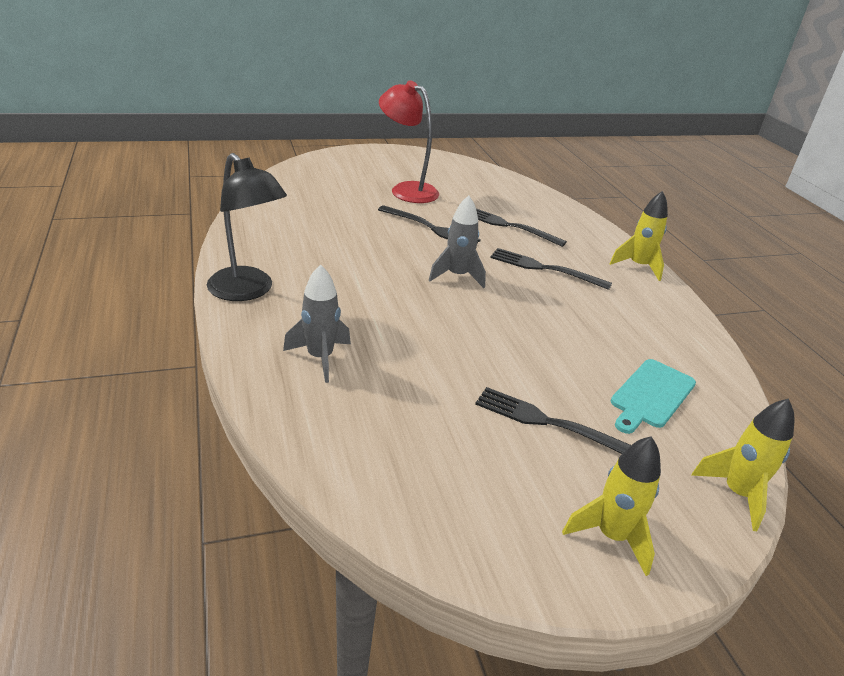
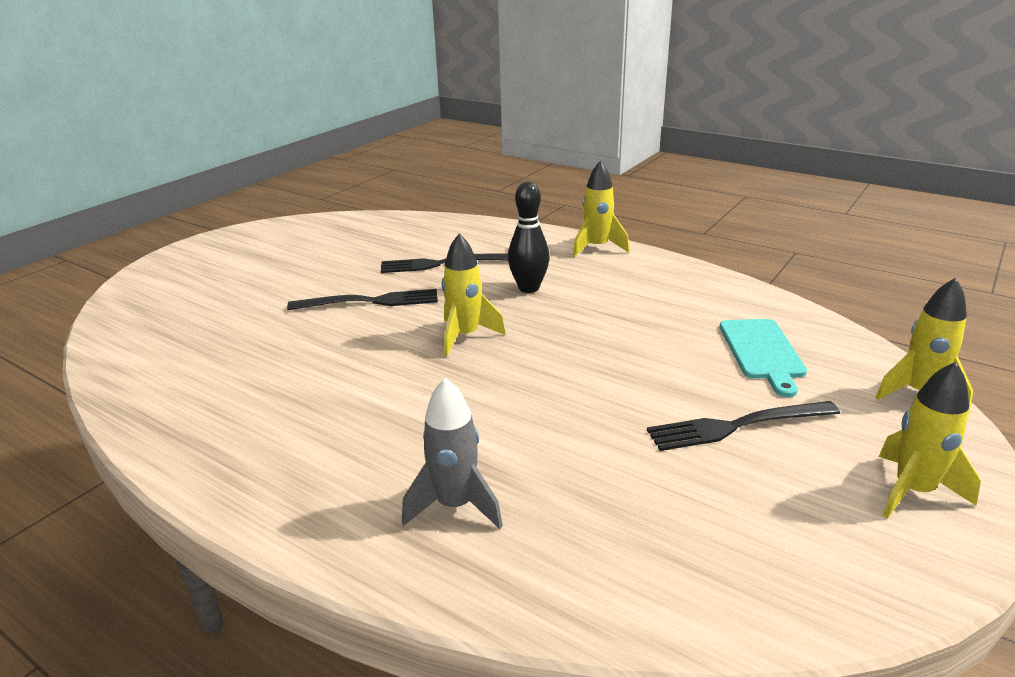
camera: 35 degrees left, 5 degrees down
(248, 291) = (259, 484): black lamp -> none
(406, 190) = (288, 274): red lamp -> none
(457, 276) = (465, 336): grey rocket -> yellow rocket
(543, 268) = (529, 288): black fork -> black bowling pin

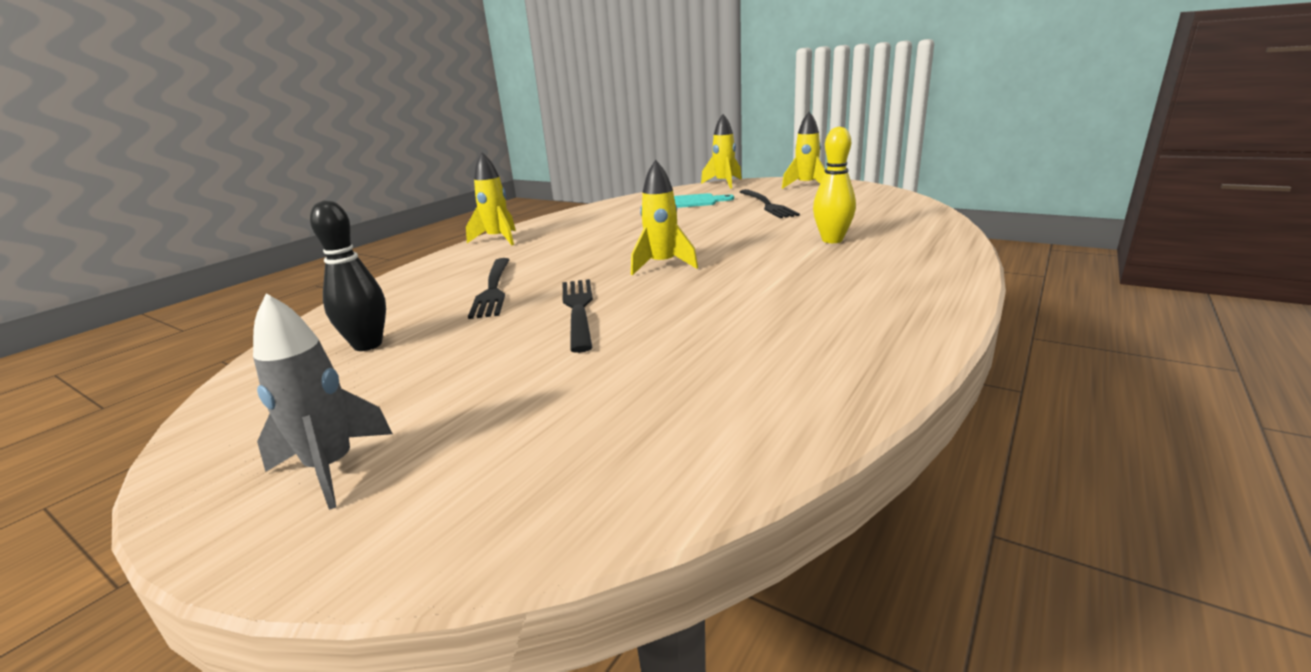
camera: 90 degrees left, 5 degrees down
(455, 505) = (887, 247): grey rocket -> grey rocket (331, 468)
(511, 462) = (832, 240): none -> yellow bowling pin
(529, 288) = (572, 254): black bowling pin -> black bowling pin (368, 345)

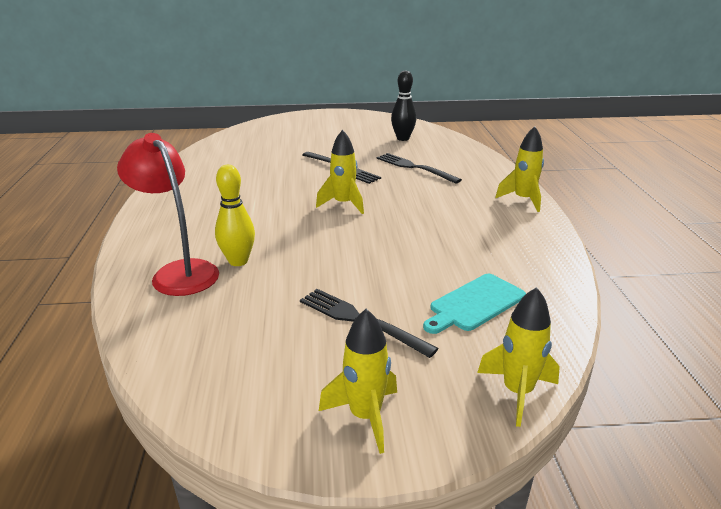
camera: 140 degrees right, 5 degrees up
(331, 468) = (325, 121): grey rocket -> none
(897, 241) = (179, 272): none -> red lamp

